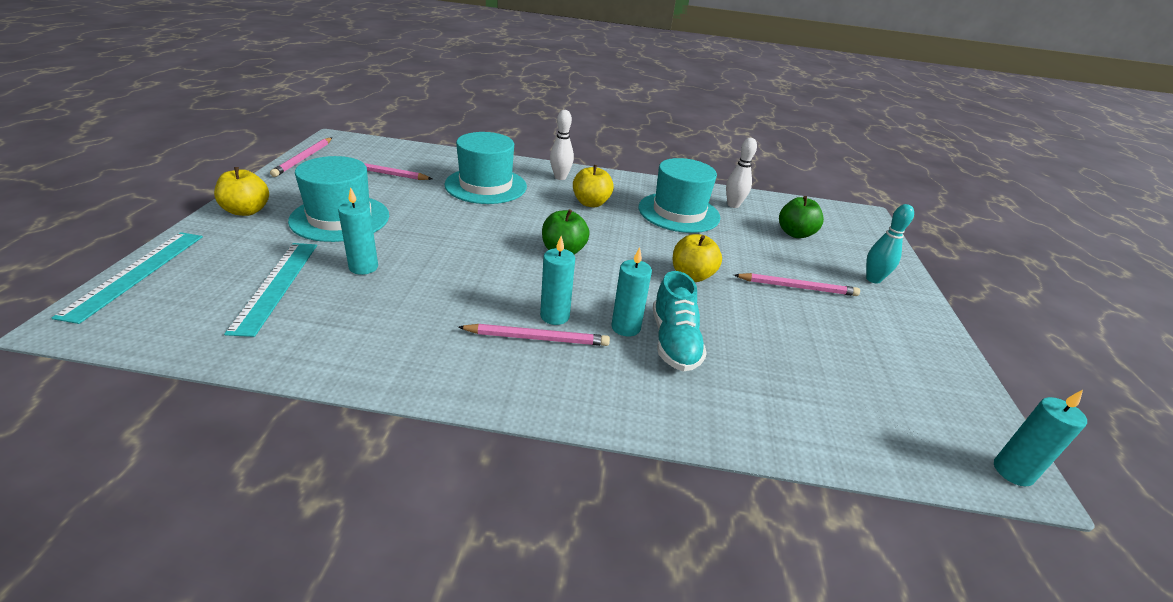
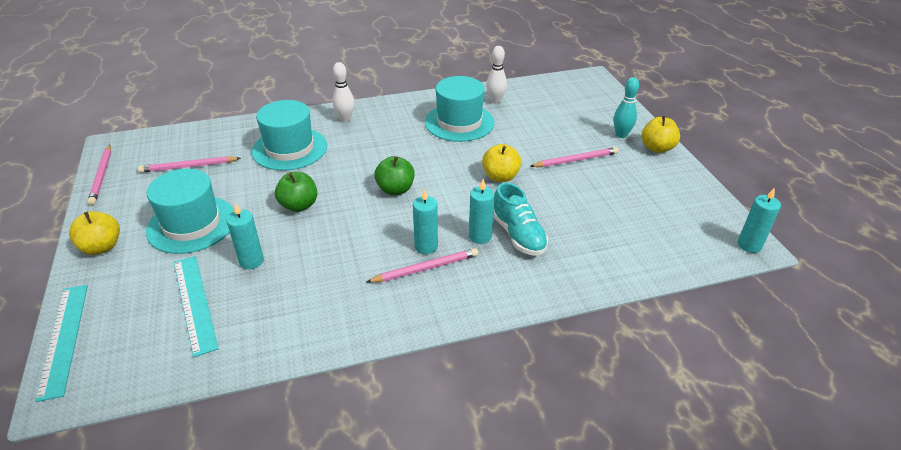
camera: 20 degrees left, 5 degrees up
(591, 203) = (387, 137): yellow apple -> yellow apple (657, 148)
(795, 233) = (552, 113): green apple -> green apple (299, 205)

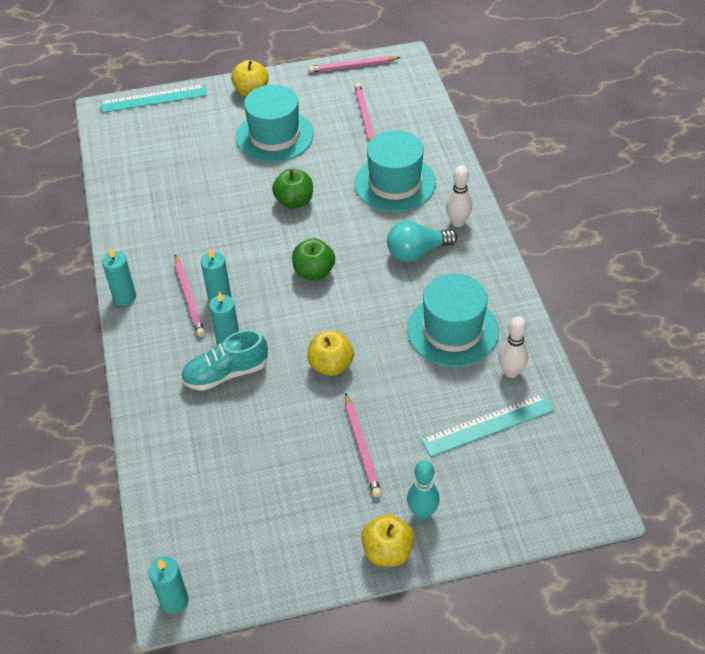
camera: 95 degrees right, 10 degrees up
(194, 303) = (175, 156): turquoise ruler -> turquoise ruler (487, 425)
(251, 261) = (219, 180): turquoise candle -> turquoise candle (124, 297)
(376, 137) = (417, 252): none -> turquoise light bulb

